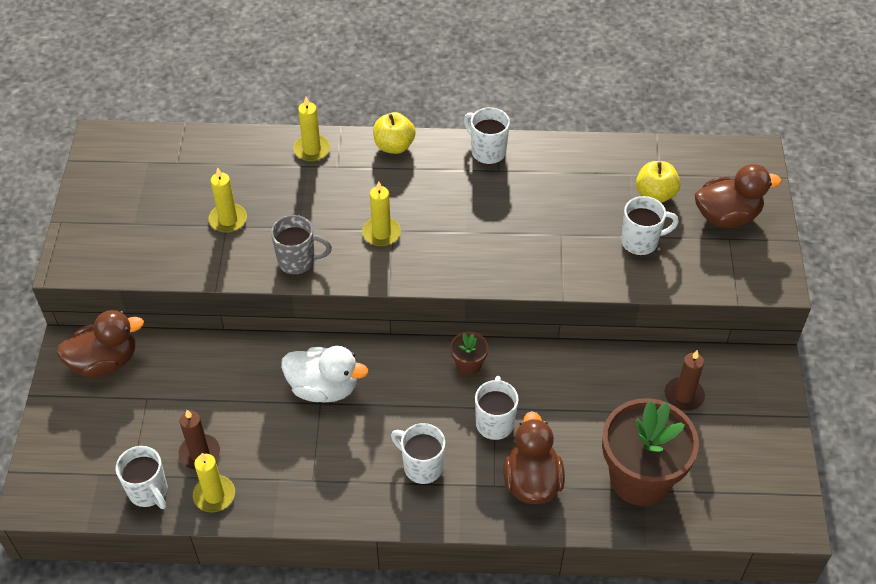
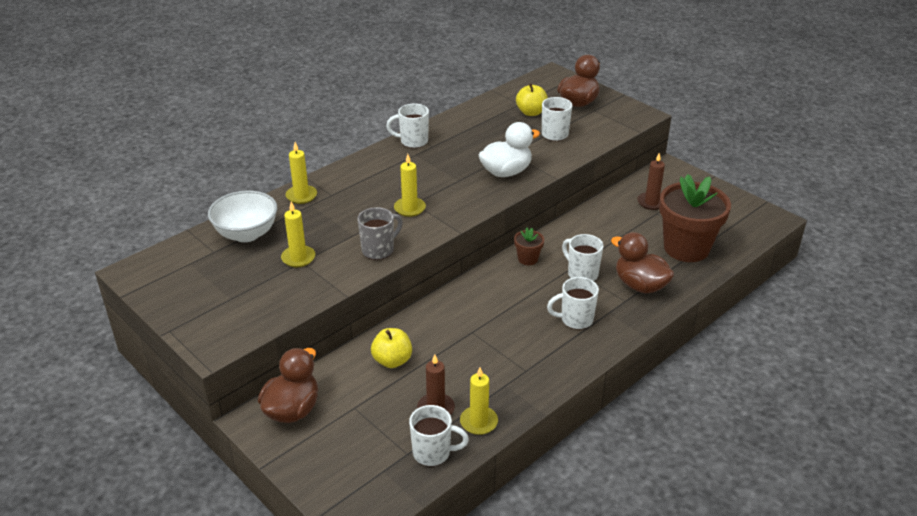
camera: 45 degrees left, 15 degrees down
(221, 162) = (246, 234): none -> white bowl
(323, 388) = (462, 323): white duck -> white duck (506, 172)
(394, 146) = (352, 167): yellow apple -> yellow apple (392, 361)

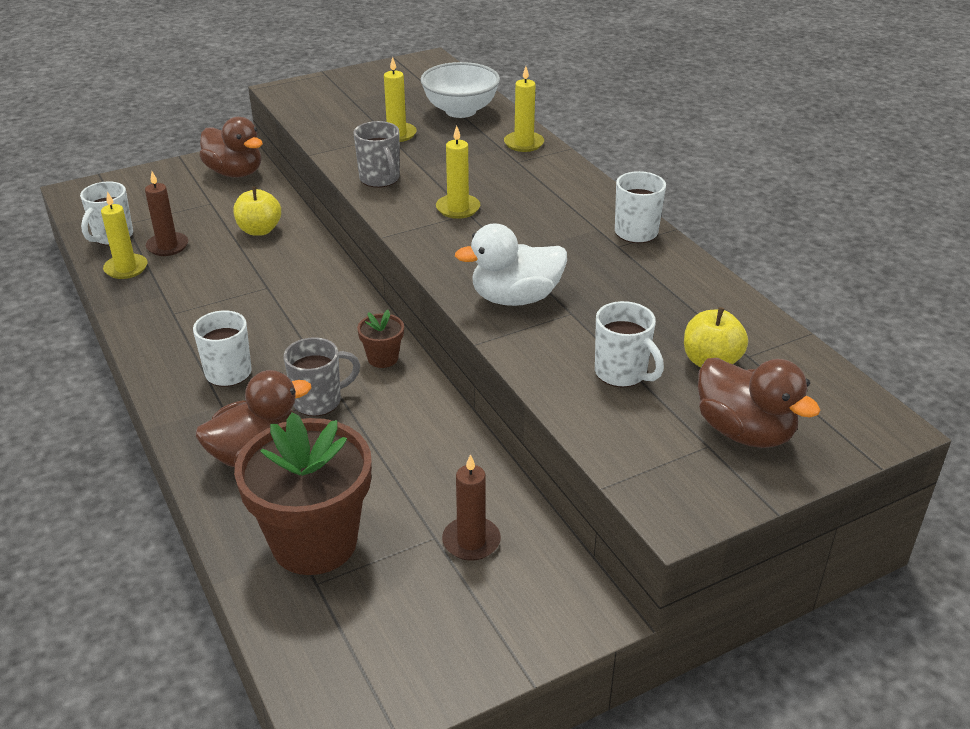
camera: 105 degrees right, 0 degrees up
(506, 172) = (515, 298): white duck -> white duck turned 90 degrees clockwise
(581, 274) = (319, 401): white mug -> grey mug

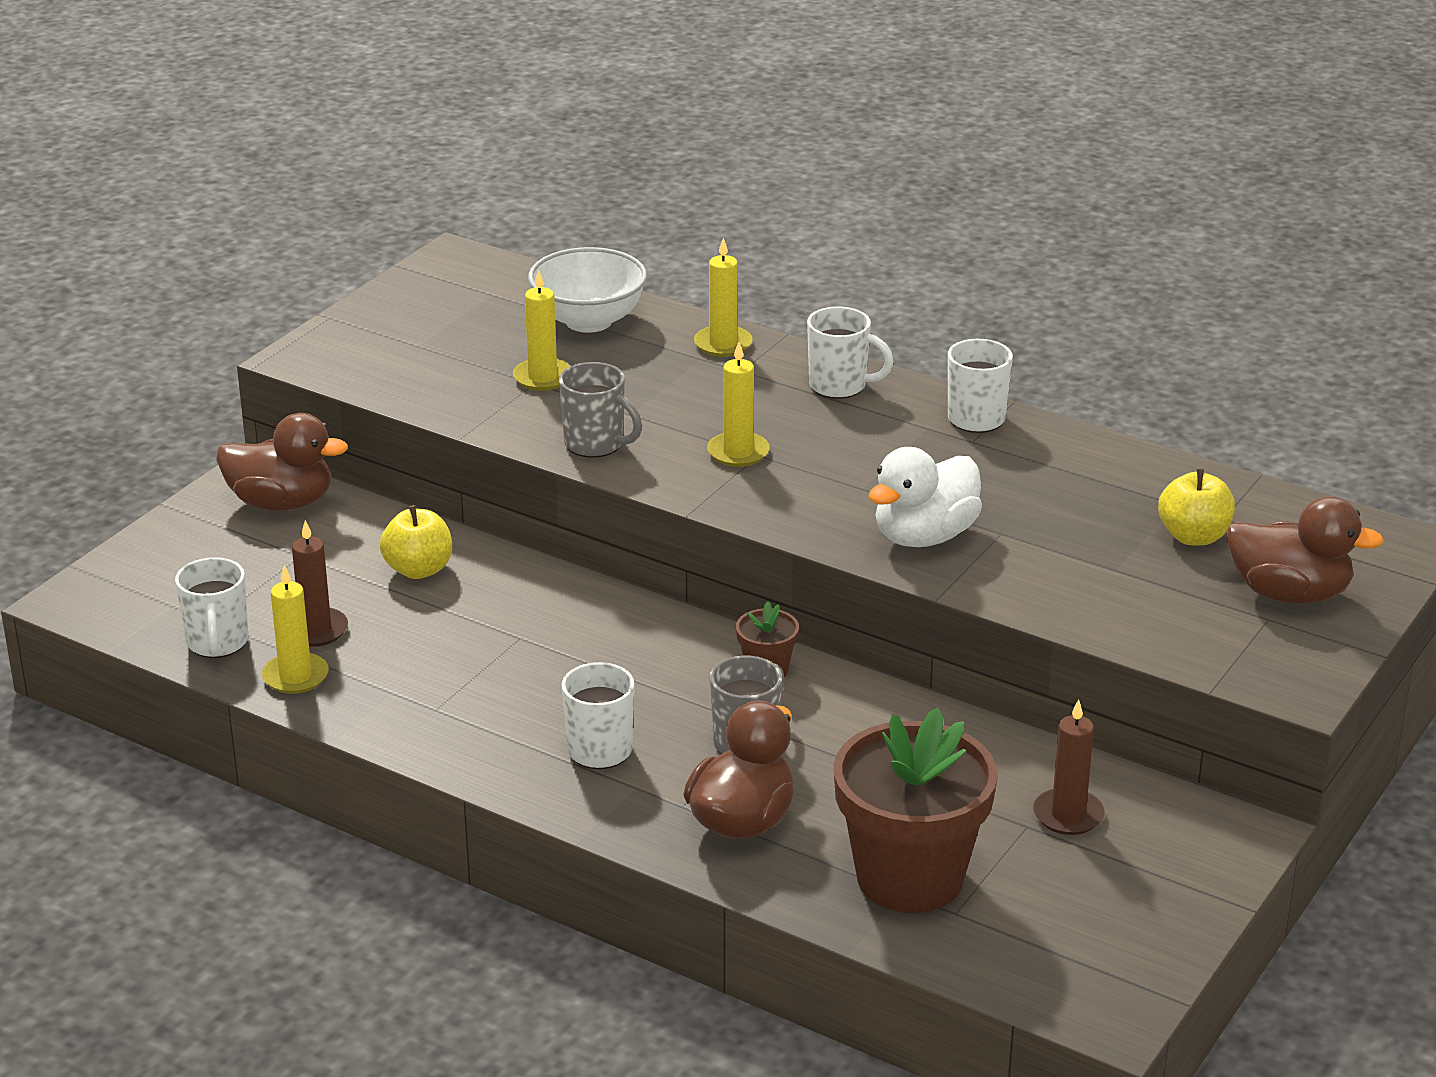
camera: 30 degrees left, 5 degrees down
(622, 373) = (1119, 578): white mug -> white mug (840, 386)

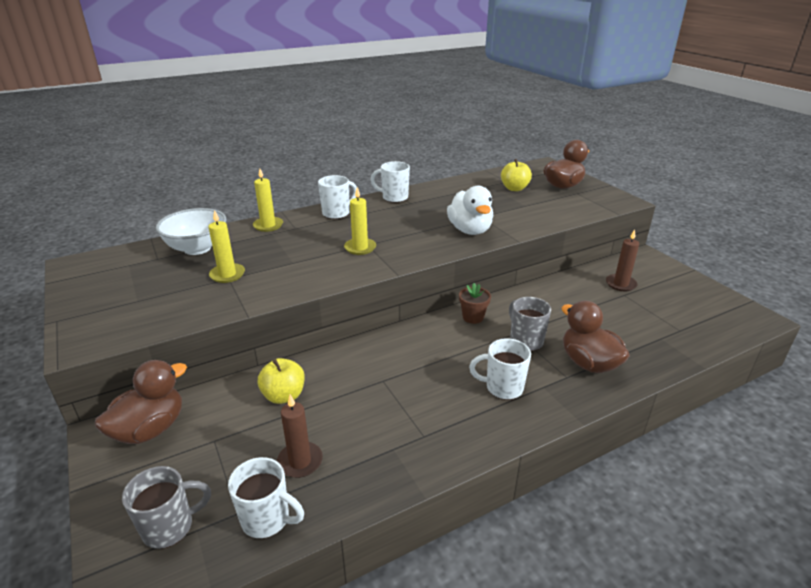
camera: 60 degrees left, 0 degrees up
(295, 676) = (341, 490): yellow candle -> none
(596, 444) = (308, 279): grey mug -> grey mug (170, 527)
(910, 878) = (651, 333): brown flower pot -> none

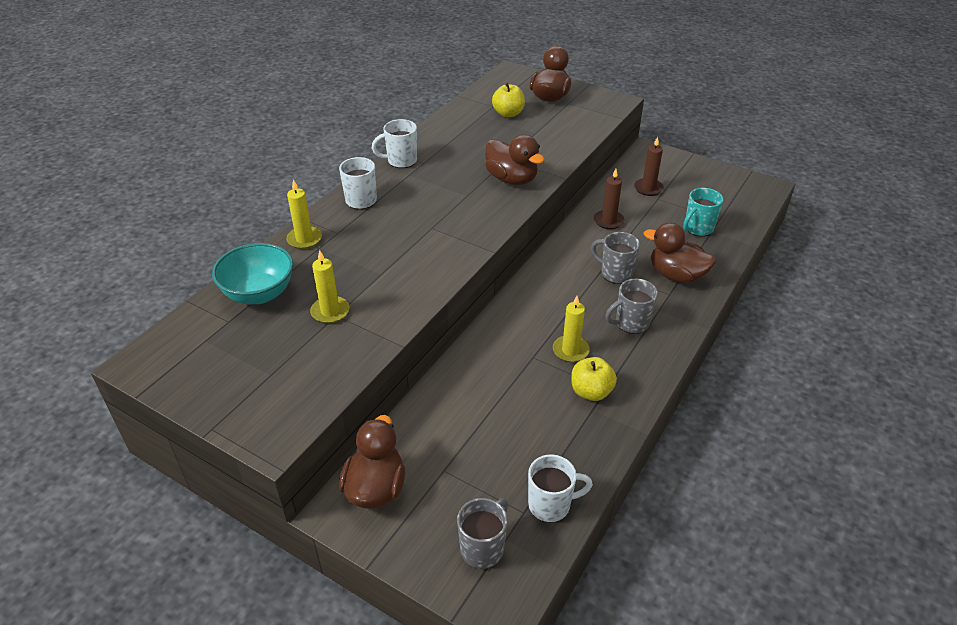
camera: 30 degrees left, 10 degrees up
(197, 248) = (259, 293): white bowl -> turquoise bowl
(284, 396) = (463, 406): yellow apple -> yellow apple (591, 392)
(300, 461) = (532, 452): brown candle -> brown candle (608, 221)
(360, 248) = (429, 234): yellow candle -> yellow candle (570, 350)
(470, 230) = (512, 179): white duck -> brown duck
(473, 317) = (555, 267): brown flower pot -> none
(502, 388) = (631, 323): white mug -> grey mug
(647, 331) = (698, 228): none -> turquoise mug

